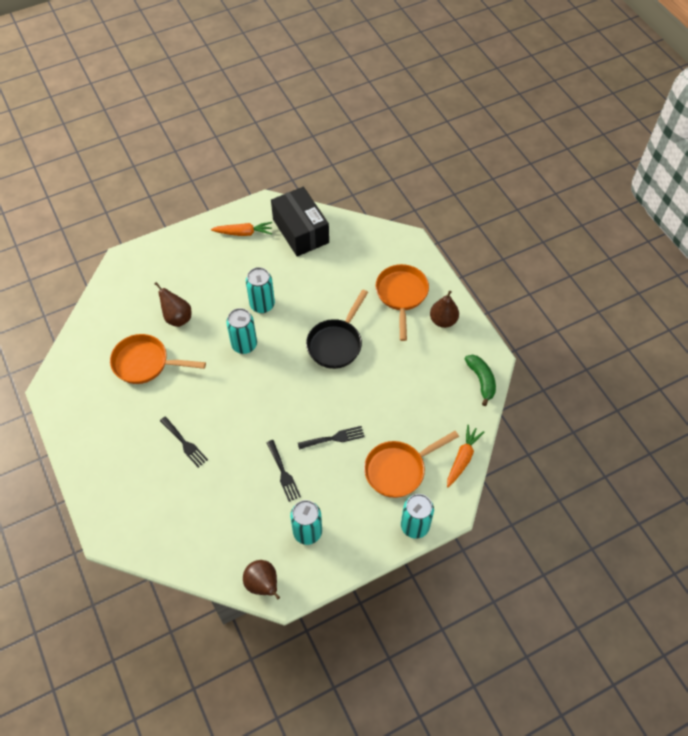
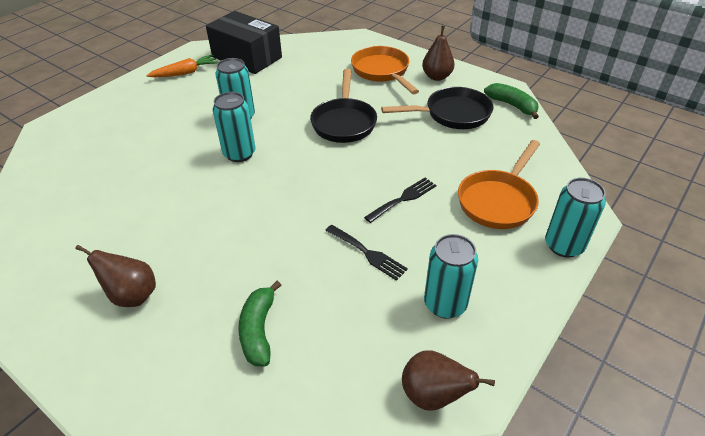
camera: 25 degrees left, 15 degrees down
(145, 363) = (118, 208): orange pan -> none
(177, 318) = (142, 155): brown pear -> brown pear (132, 295)
(185, 443) = (216, 270): black fork -> none
(190, 499) = (259, 330): none -> green banana
(425, 370) = (452, 114): none -> black pan
(462, 458) = (554, 168): orange carrot -> none

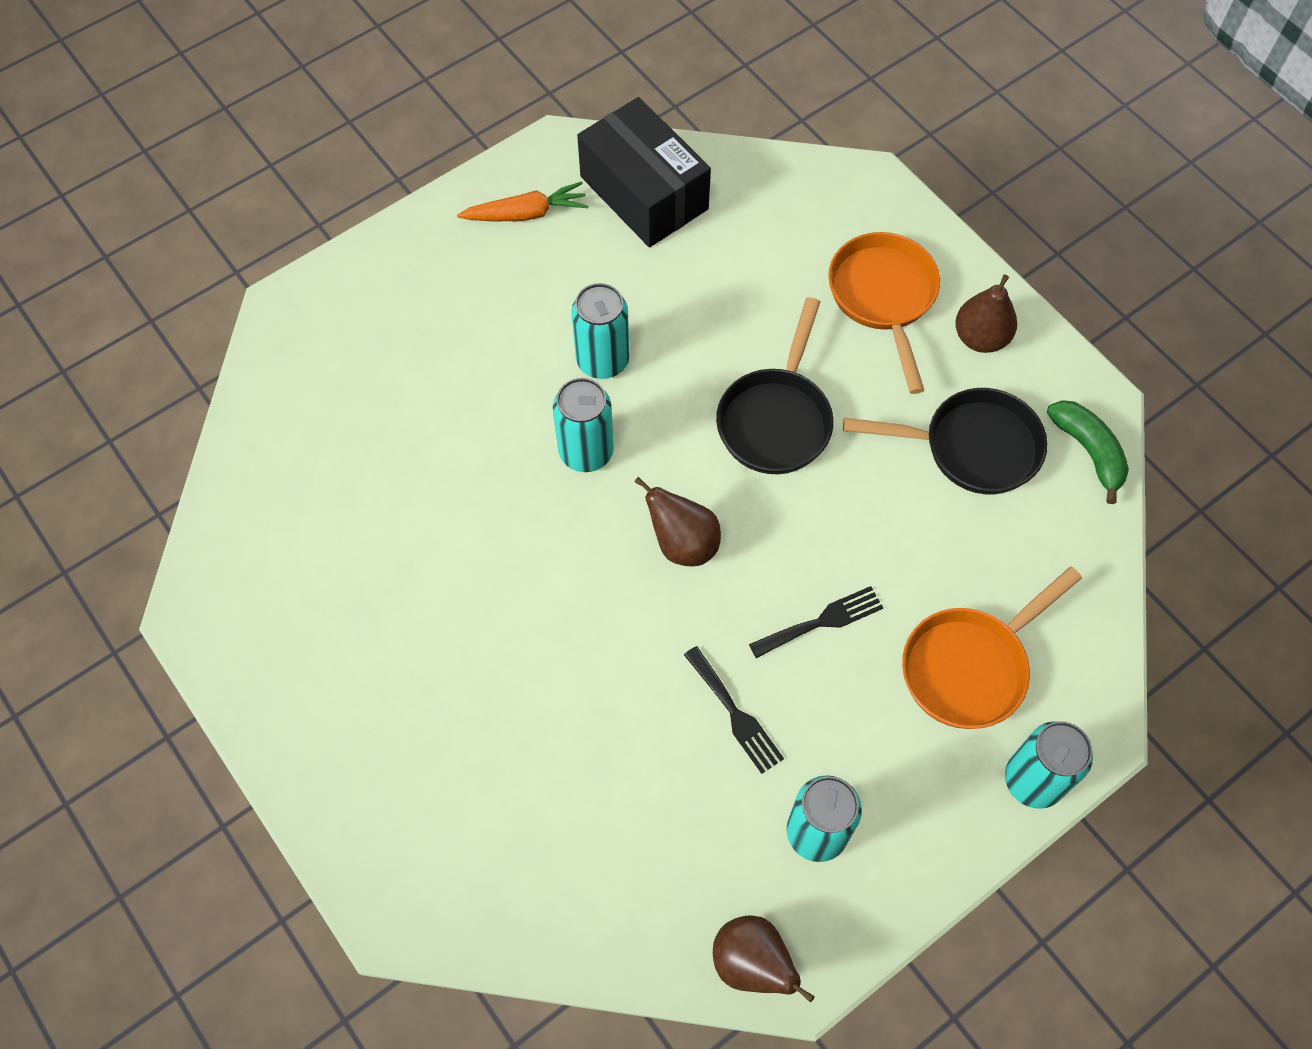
camera: 15 degrees right, 20 degrees up
(132, 295) = (394, 698): brown pear -> brown pear (683, 543)
(259, 330) = (553, 803): green banana -> none

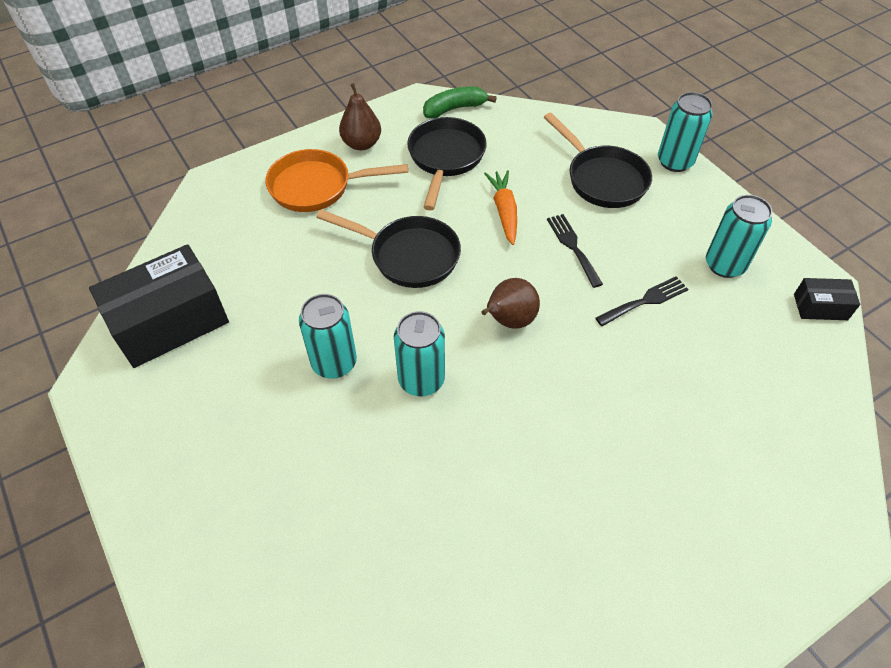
camera: 85 degrees left, 10 degrees down
(525, 213) = (160, 414): orange carrot -> orange carrot (504, 212)
(752, 963) = (820, 307): brown pear -> black box
(970, 666) = (602, 179): orange pan -> black pan

